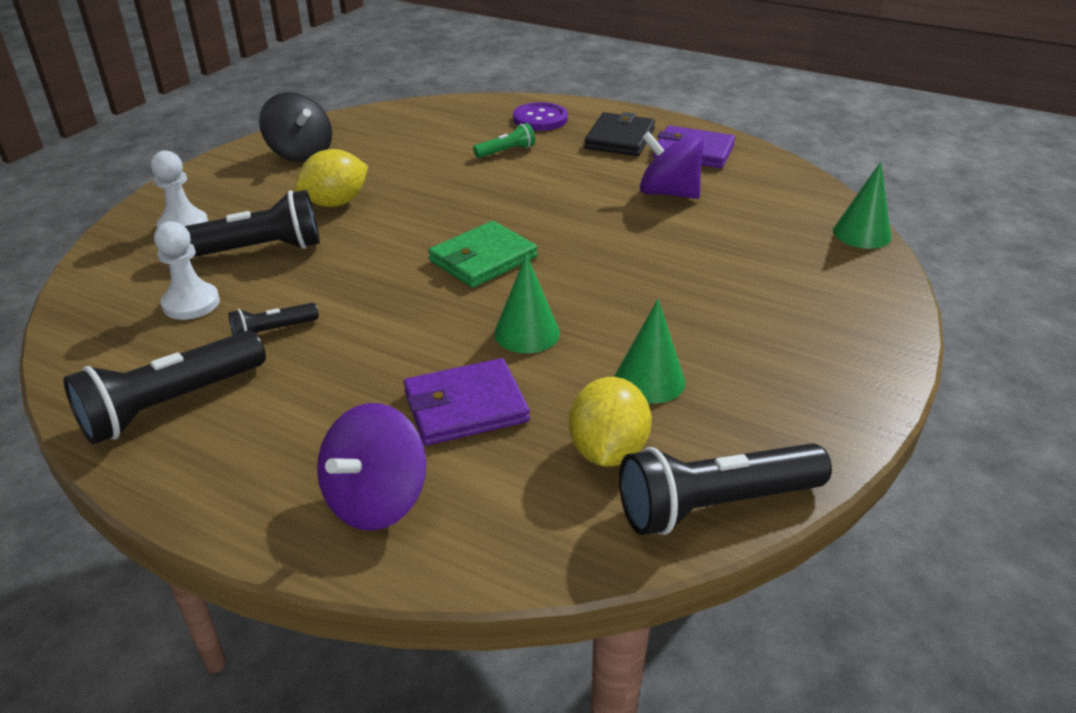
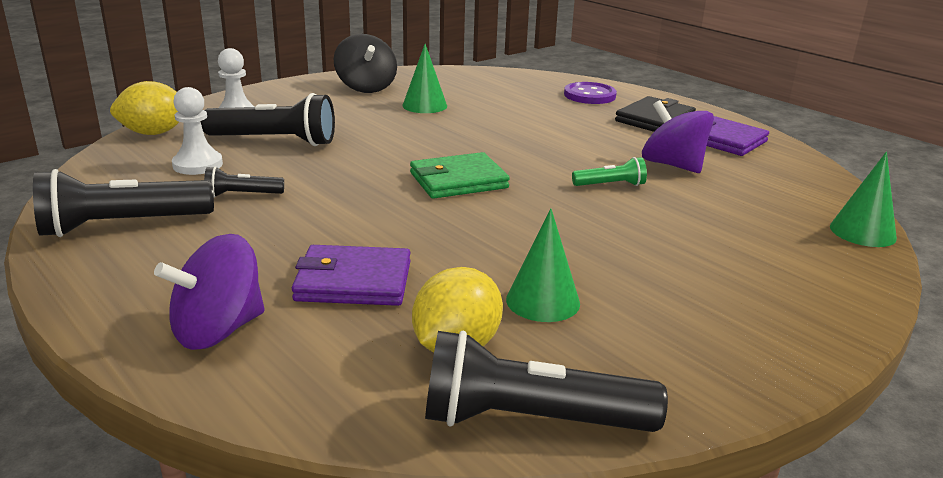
camera: 20 degrees right, 10 degrees down
(336, 203) = (366, 122): yellow lemon -> yellow lemon (154, 133)
(506, 151) = (540, 112): green flashlight -> green flashlight (610, 185)
(527, 333) = (454, 240): green cone -> green cone (424, 105)

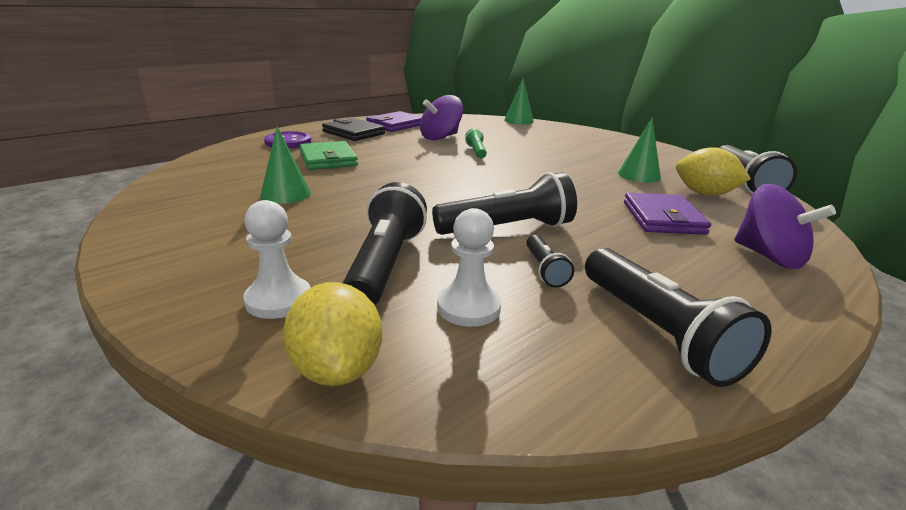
camera: 90 degrees left, 0 degrees up
(334, 186) = (507, 228): none -> black flashlight
(366, 87) = (195, 221): black spinning top -> none
(458, 181) = (480, 187): green wallet -> green wallet (328, 159)

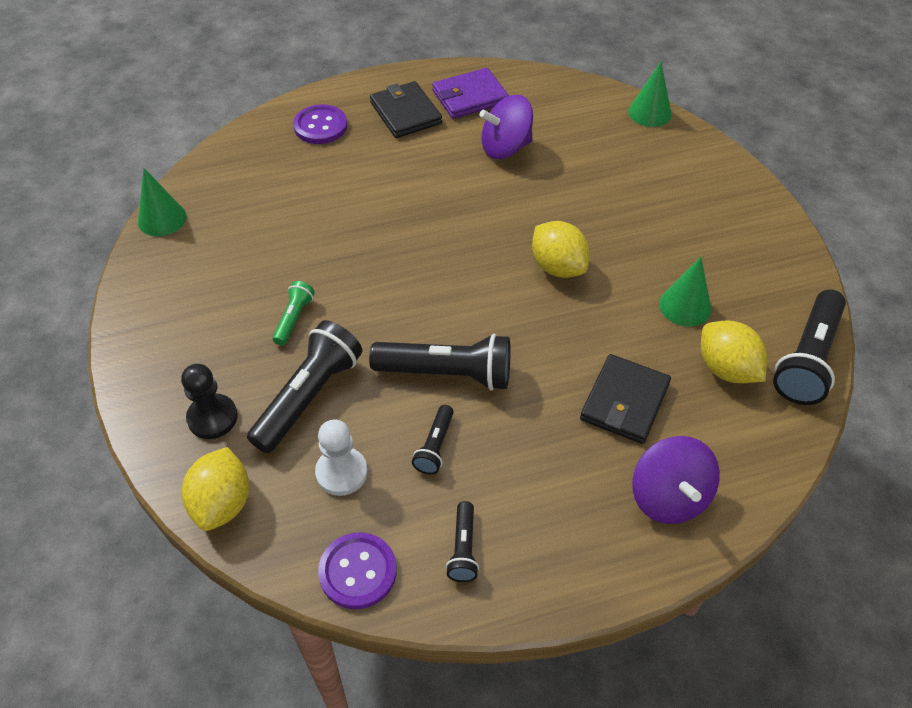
camera: 25 degrees right, 25 degrees up
(278, 300) = (212, 418): white pawn -> black pawn
(286, 194) = (274, 252): green cone -> green cone (162, 219)
(328, 159) = (346, 182): green wallet -> none
(476, 152) = (525, 198): green flashlight -> green flashlight (294, 318)
(533, 172) = (558, 267): none -> yellow lemon
(569, 384) = (358, 571): none -> purple button
(657, 332) = (463, 549): black flashlight -> black flashlight, size x0.51
(663, 218) = (625, 401): purple wallet -> black wallet

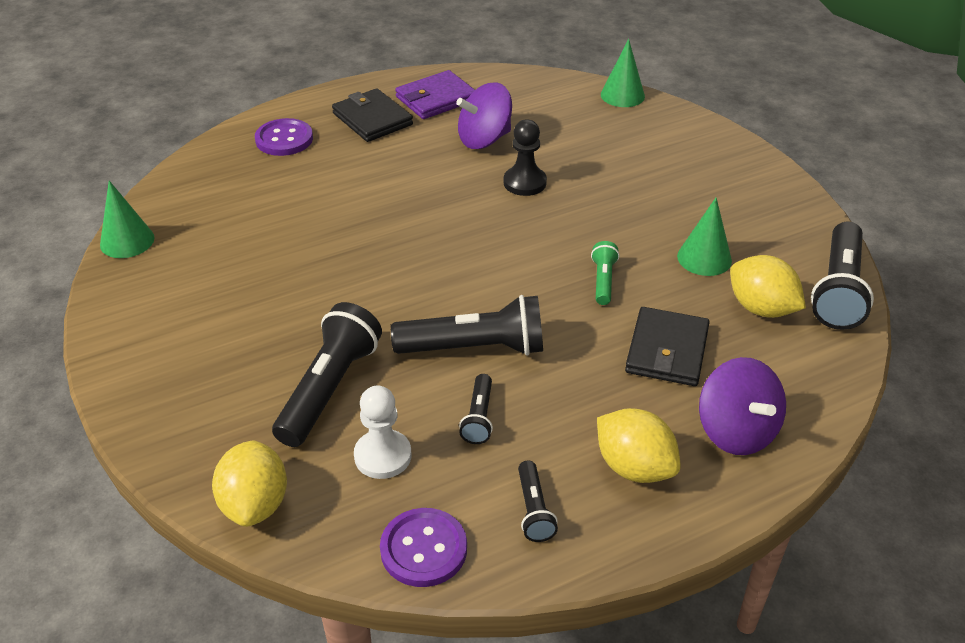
camera: 10 degrees left, 10 degrees down
(212, 418) = (225, 422): black pawn -> black pawn (524, 183)
(294, 318) = (296, 317): green flashlight -> green flashlight (603, 281)
(558, 267) = (566, 238): yellow lemon -> yellow lemon (634, 467)

